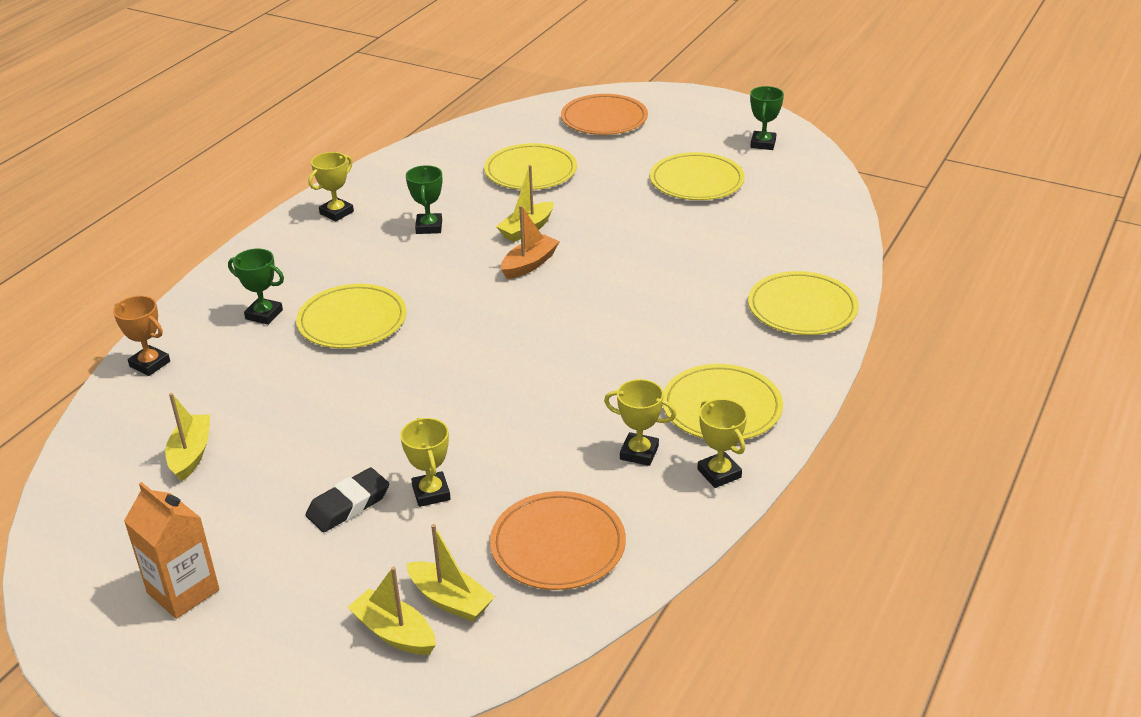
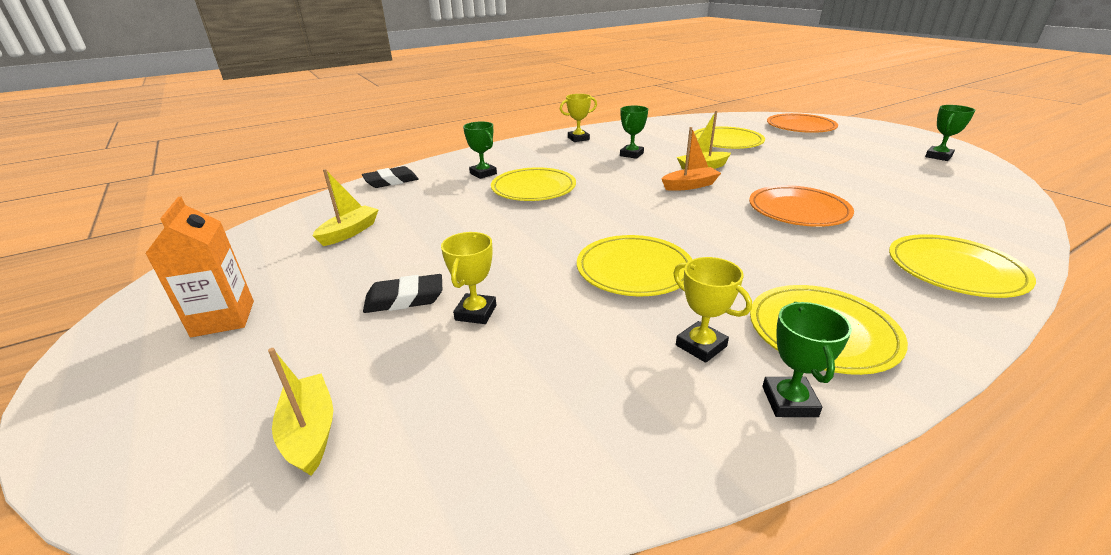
camera: 30 degrees right, 5 degrees down
(150, 364) = (391, 181): orange trophy -> black eraser
(450, 600) = (392, 421): yellow boat -> none
(558, 545) = (547, 409): orange plate -> orange plate (798, 210)
(696, 181) = (865, 166): yellow plate -> yellow plate (634, 269)
(719, 473) = (789, 401): yellow trophy -> green trophy

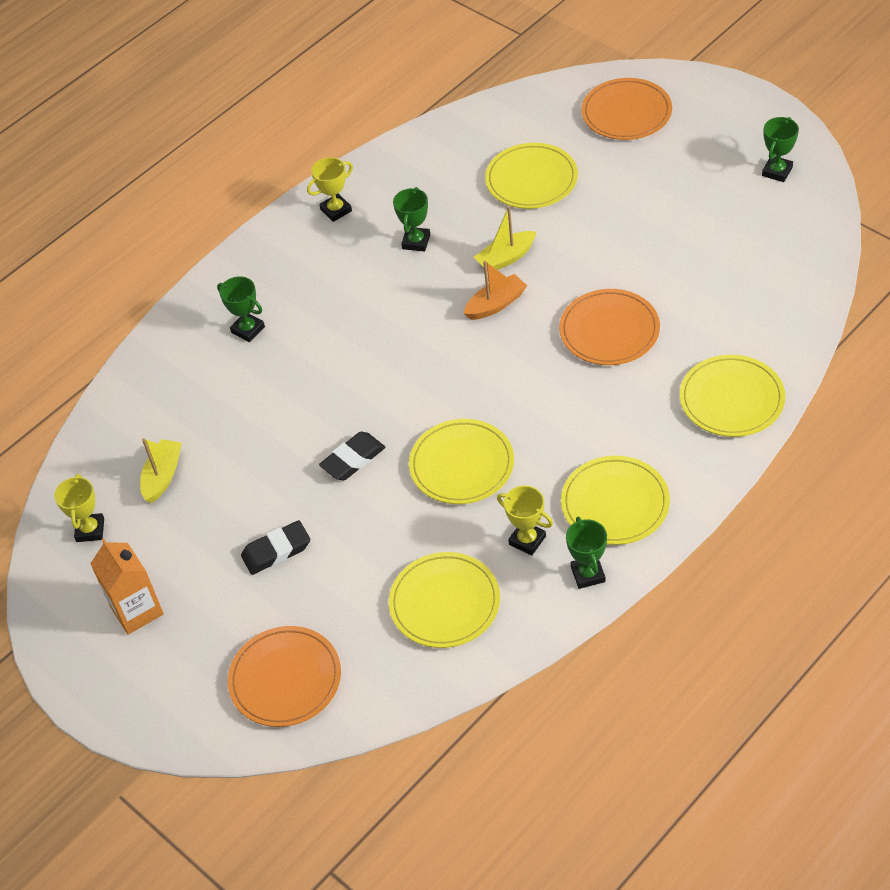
camera: 10 degrees left, 20 degrees up
(310, 432) = (285, 679): yellow boat -> orange plate
(391, 181) = (144, 372): black eraser -> black eraser (353, 459)
(476, 313) = (344, 551): yellow trophy -> yellow trophy (90, 530)
(533, 188) = (321, 349): yellow plate -> yellow plate (445, 603)

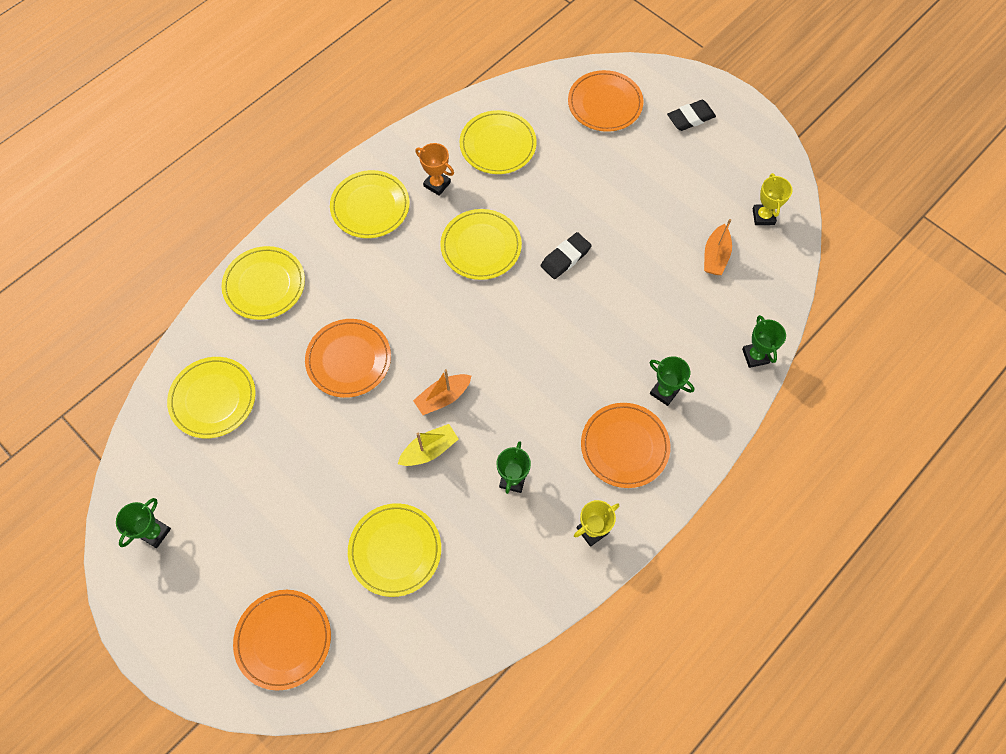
camera: 175 degrees right, 15 degrees up
(137, 610) = (715, 155): orange carton -> none
(163, 476) = (715, 256): yellow boat -> orange boat
(276, 551) = (619, 190): black eraser -> black eraser (690, 118)
(297, 278) = (624, 446): none -> orange plate
(527, 540) = (437, 184): yellow trophy -> orange trophy
(588, 574) = (397, 157): green trophy -> green trophy (755, 356)
(756, 282) = (213, 399): none -> yellow plate

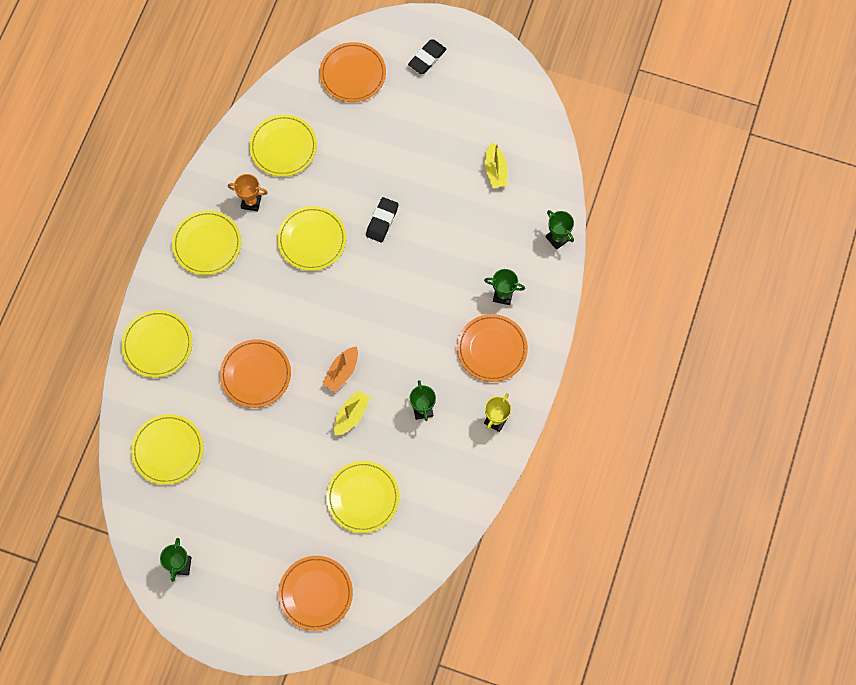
camera: 25 degrees left, 5 degrees up
(715, 256) = (495, 170): orange boat -> yellow boat
(763, 216) = (518, 121): yellow trophy -> none

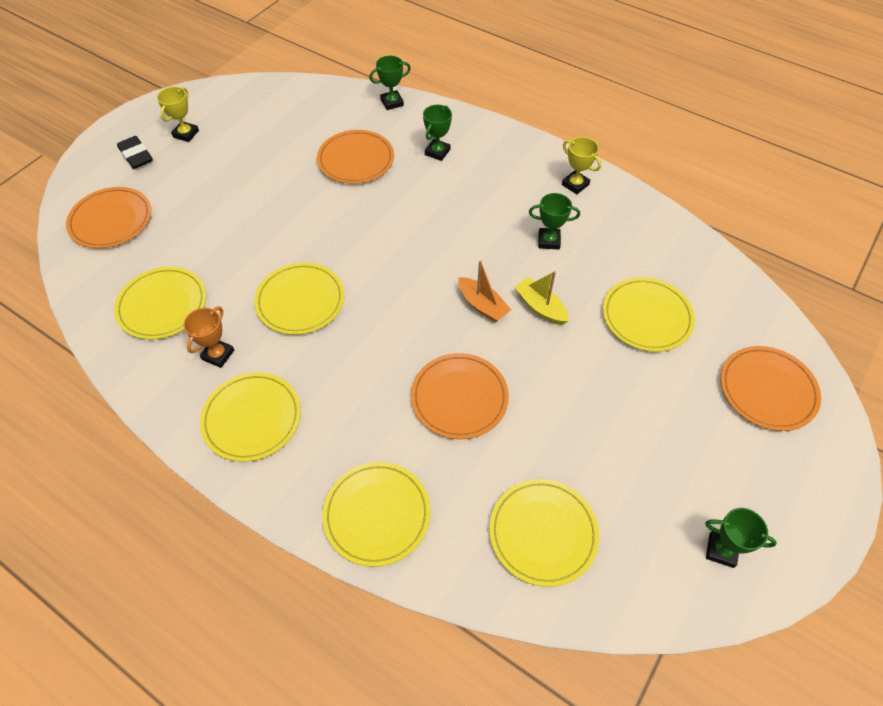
camera: 75 degrees left, 15 degrees down
(382, 221) = (308, 231): black eraser -> none
(464, 84) = (186, 134): none -> yellow trophy
(492, 349) = (494, 172): orange plate -> orange plate (356, 160)
(495, 170) = (296, 130): yellow boat -> none

